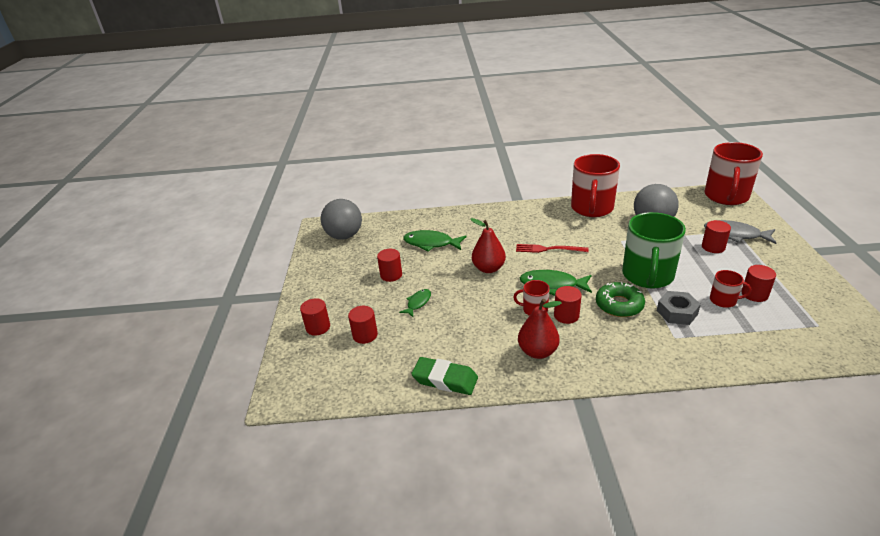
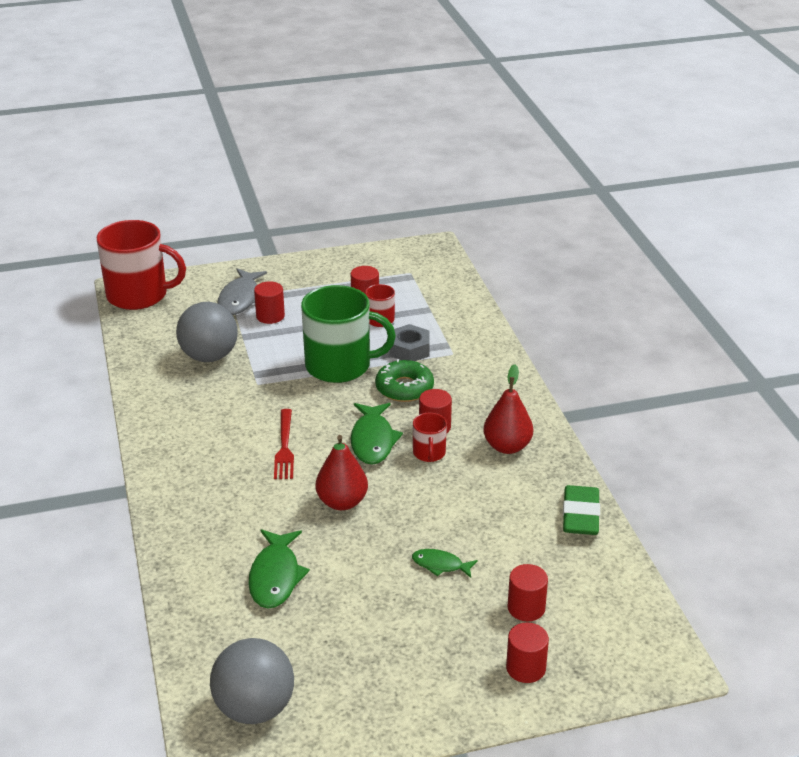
camera: 105 degrees left, 0 degrees up
(391, 275) = (375, 610): red cylinder -> none
(592, 208) = (164, 408): red mug -> none

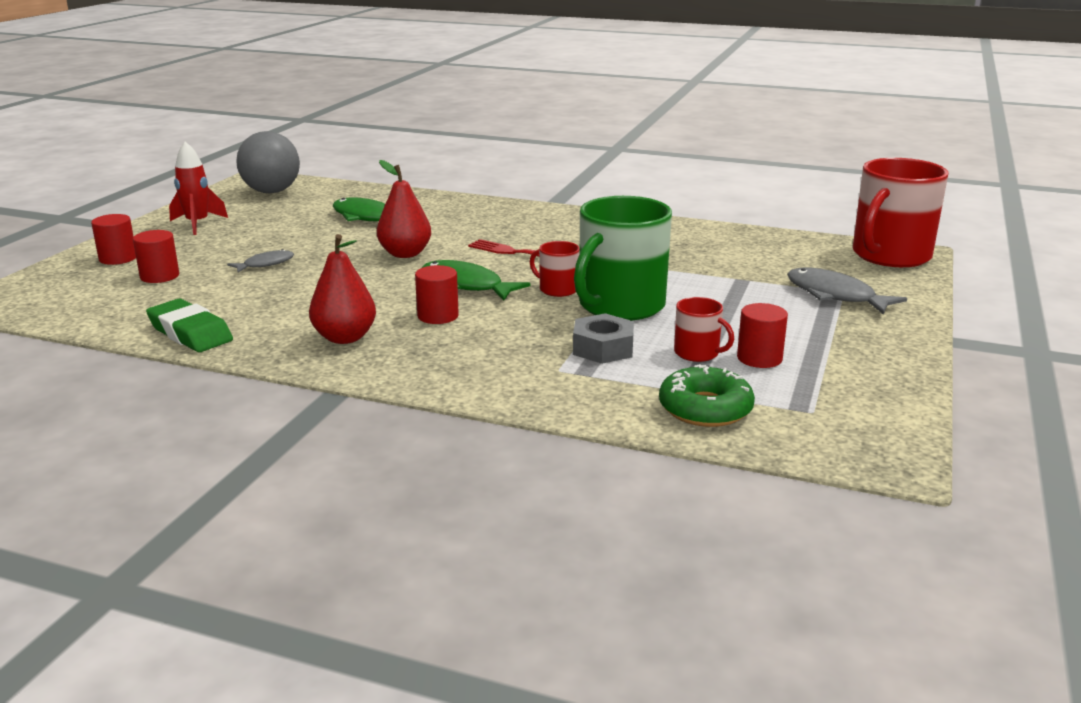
camera: 125 degrees right, 10 degrees down
(209, 356) = (718, 258): grey ball -> none
(270, 316) = (774, 300): red cylinder -> none
(400, 686) = (197, 224): none -> red rocket
(404, 388) = (529, 323): green donut -> green donut (705, 409)
(429, 453) = (403, 301): red mug -> red mug (557, 289)
(440, 565) = (265, 264): green fish -> grey fish

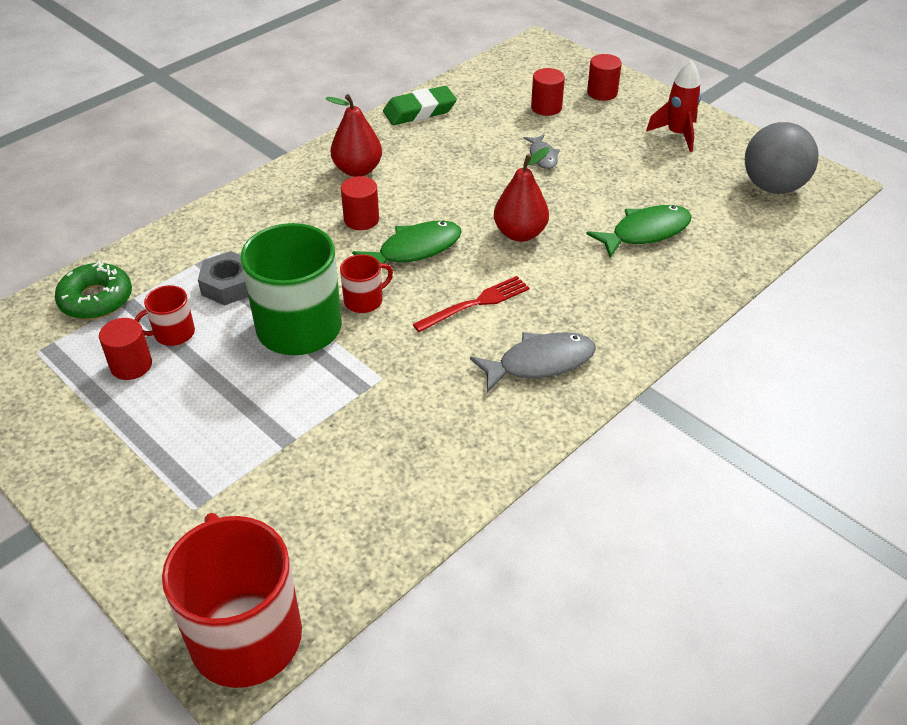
camera: 115 degrees right, 20 degrees up
(835, 295) = (191, 496): grey fish -> grey fish (540, 363)

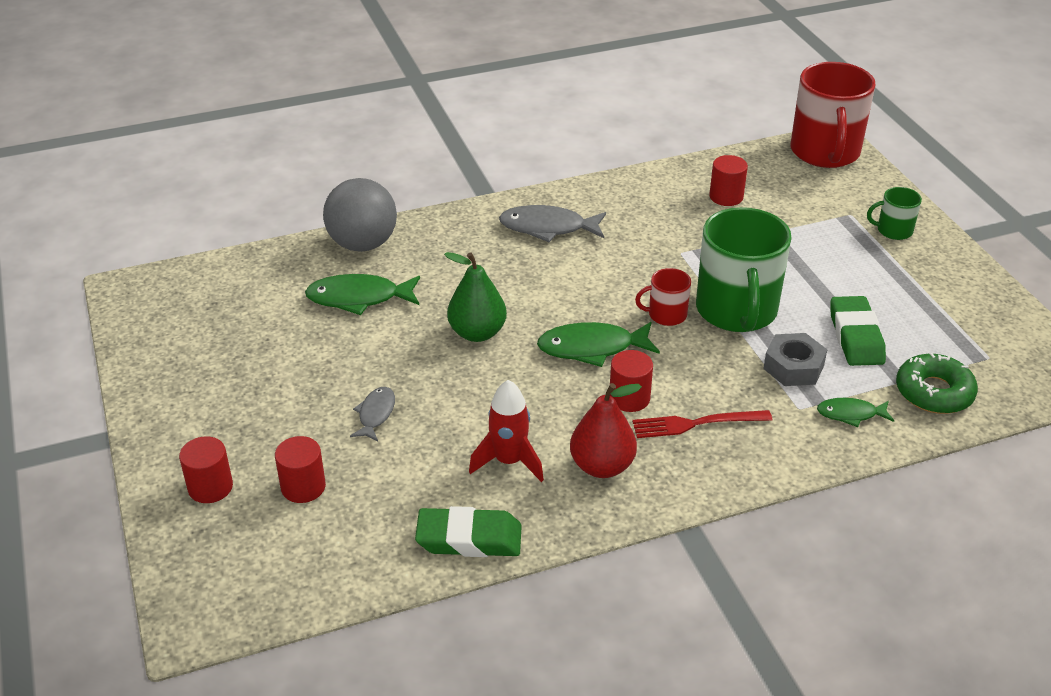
camera: 155 degrees left, 5 degrees down
(131, 365) = (896, 320): red cylinder -> red cylinder (726, 197)
(135, 498) = (893, 230): none -> green mug
(172, 259) = (850, 414): none -> green fish
(173, 333) = (856, 336): red mug -> green eraser
(476, 303) = (567, 283): red fork -> red fork (696, 424)
(520, 233) = (477, 333): red pear -> green pear
(677, 134) = (199, 393): red rocket -> red rocket (509, 461)
(773, 187) = (186, 304): grey ball -> grey ball (363, 244)

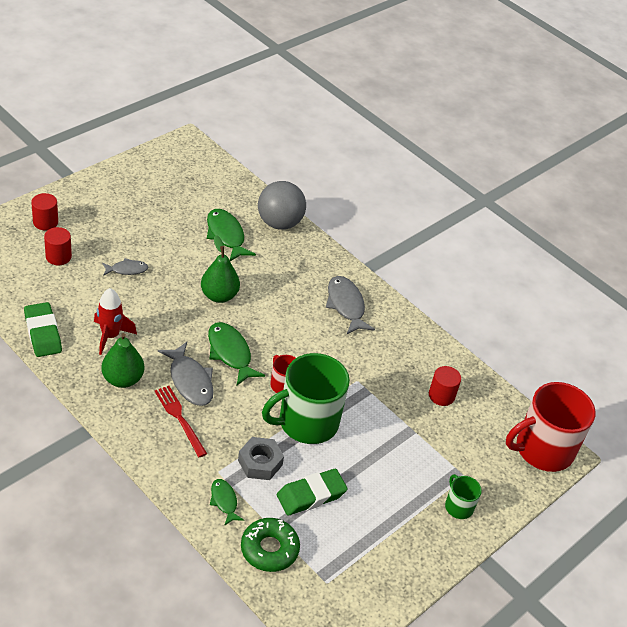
camera: 60 degrees right, 5 degrees up
(602, 466) = (122, 379): red pear -> green pear
(629, 398) = (190, 381): red cylinder -> grey fish

